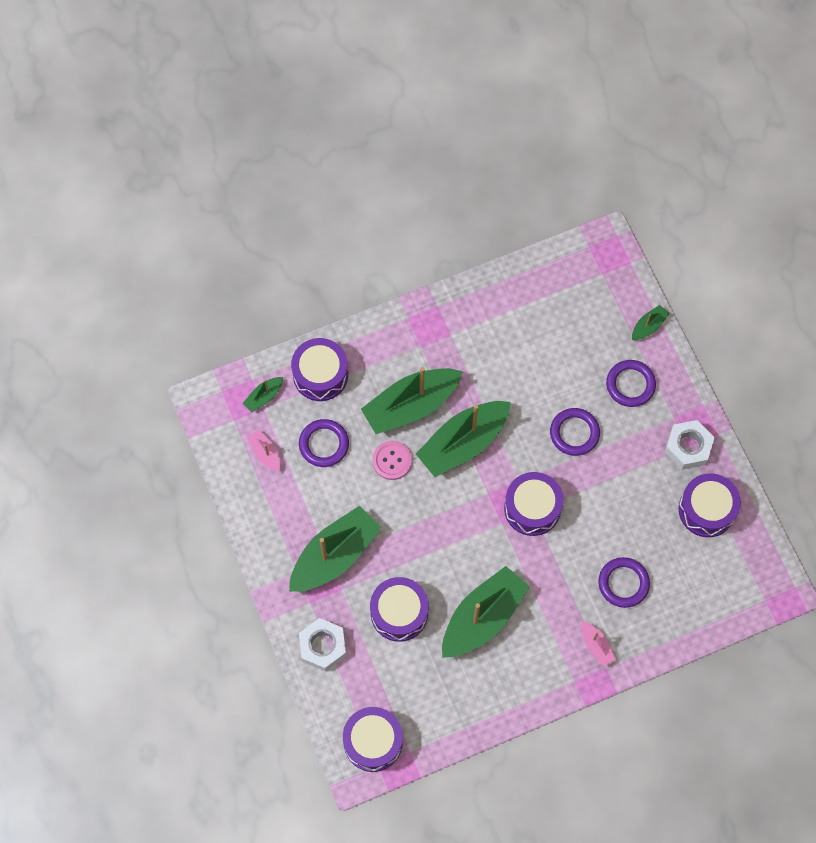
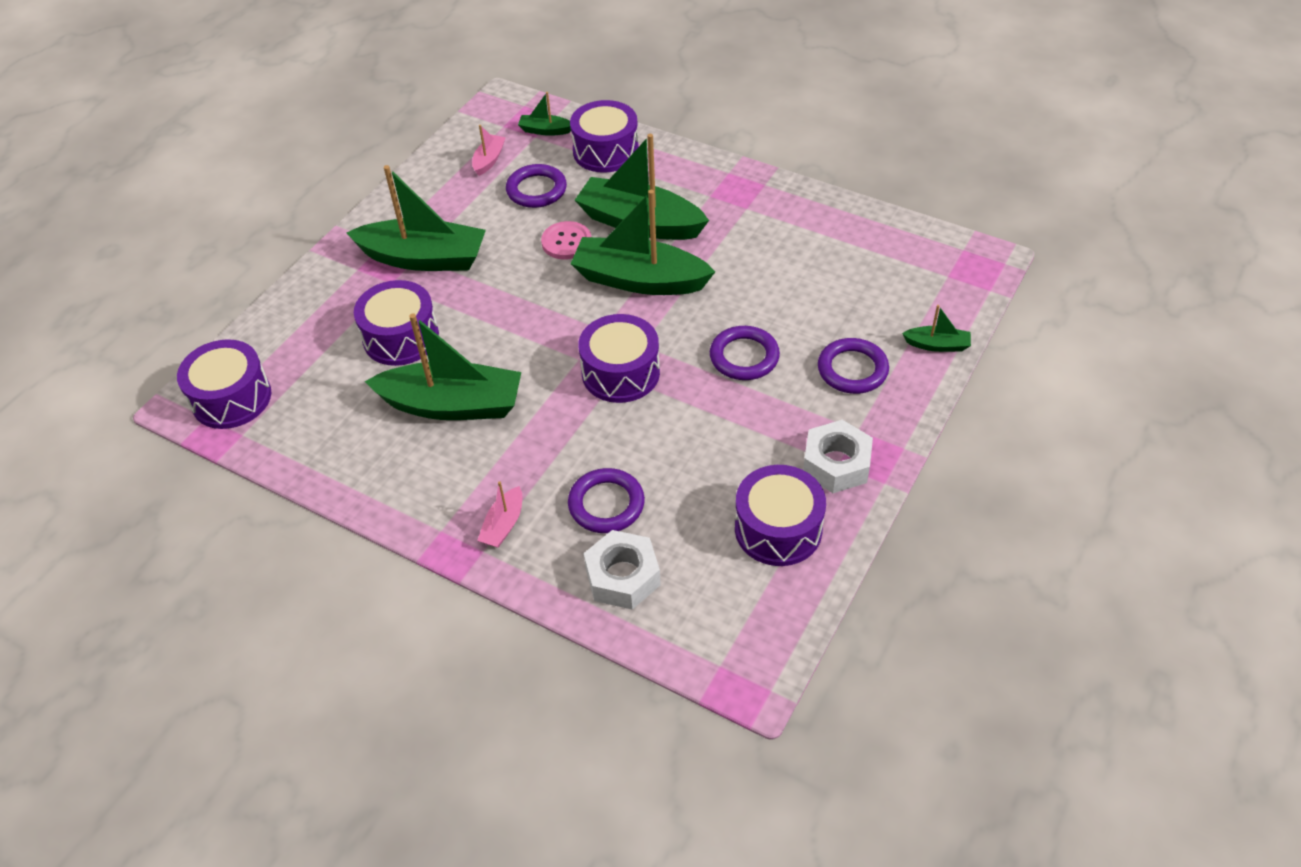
camera: 55 degrees right, 20 degrees down
(323, 646) = (315, 303): white nut -> white nut (622, 577)

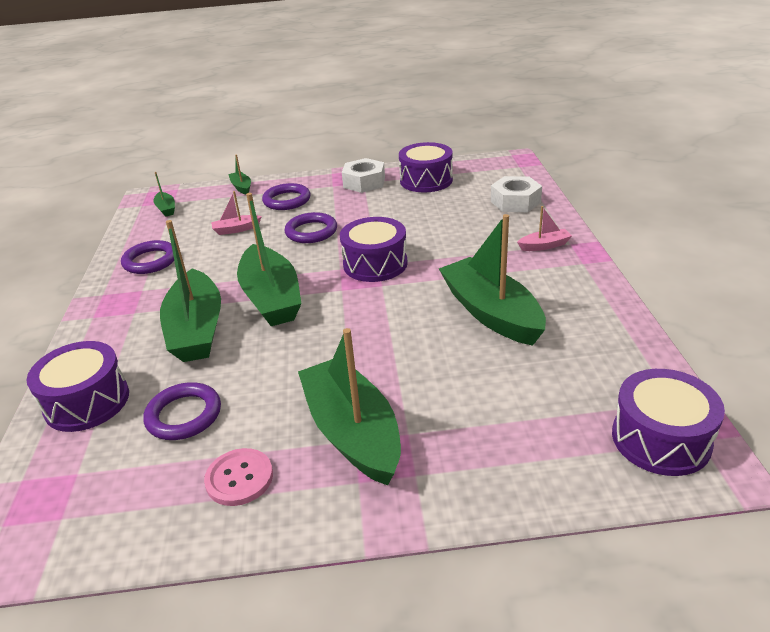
camera: 125 degrees left, 15 degrees down
(401, 337) = (463, 380): purple drum -> none
(489, 160) = (146, 486): pink boat -> pink boat (236, 229)
(545, 130) = (60, 470): green boat -> green boat (166, 209)
(566, 242) = (253, 355): pink button -> pink button (239, 478)
(606, 504) = (480, 224): purple ring -> purple ring (150, 261)

